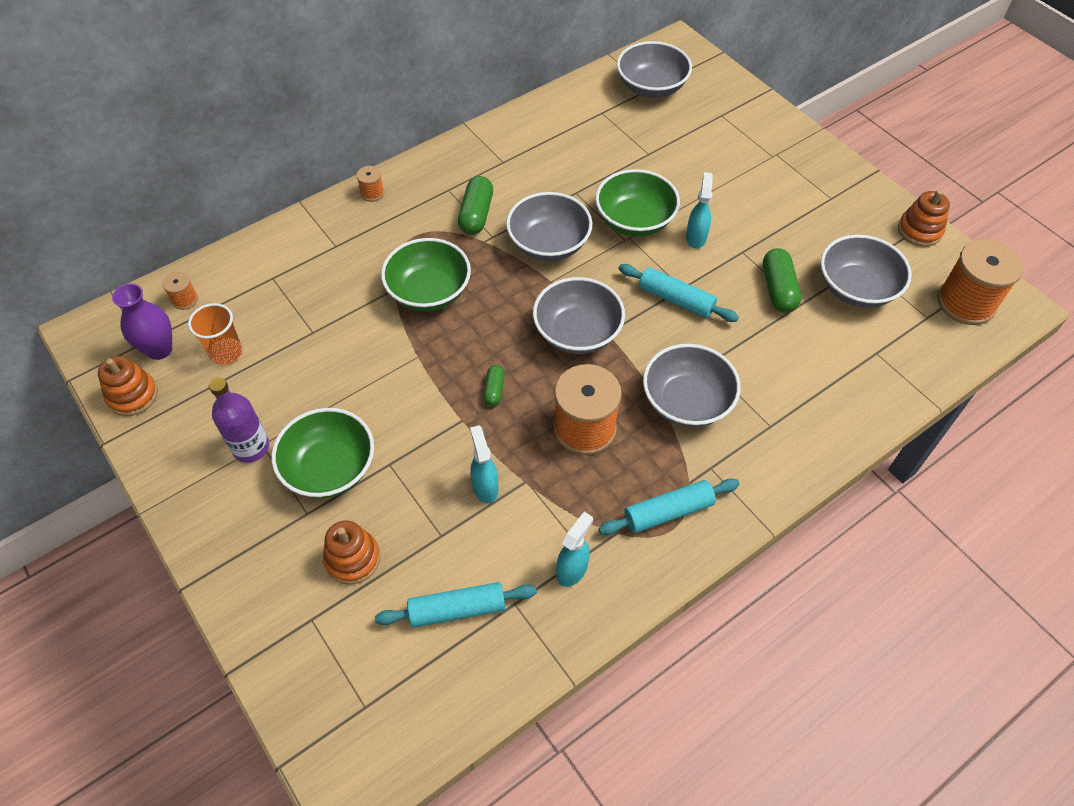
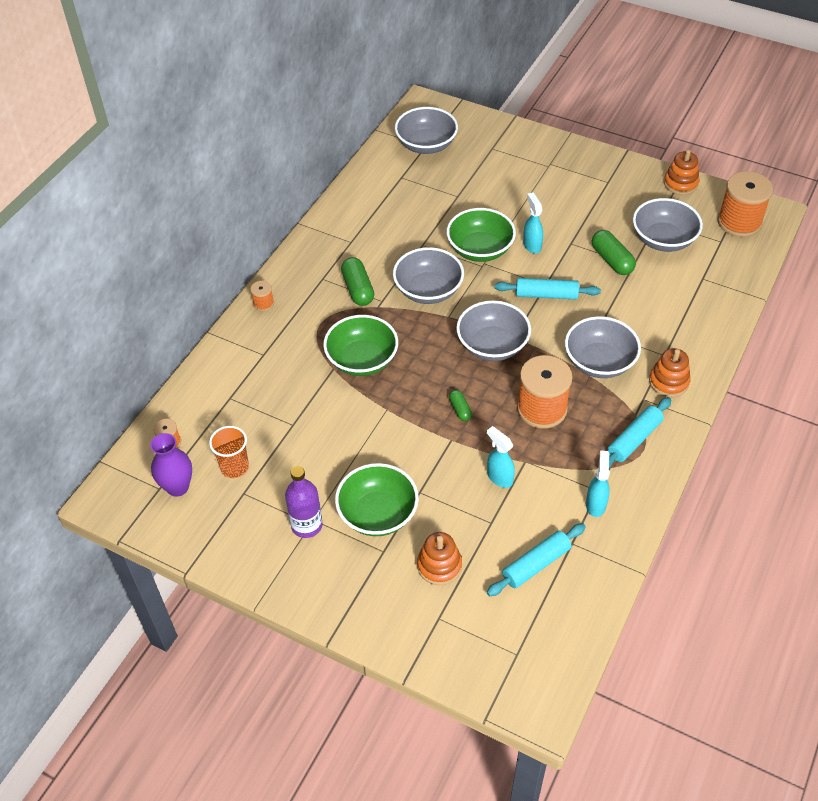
camera: 25 degrees left, 5 degrees down
(133, 395) = (182, 529): orange stacking toy -> orange stacking toy (668, 382)

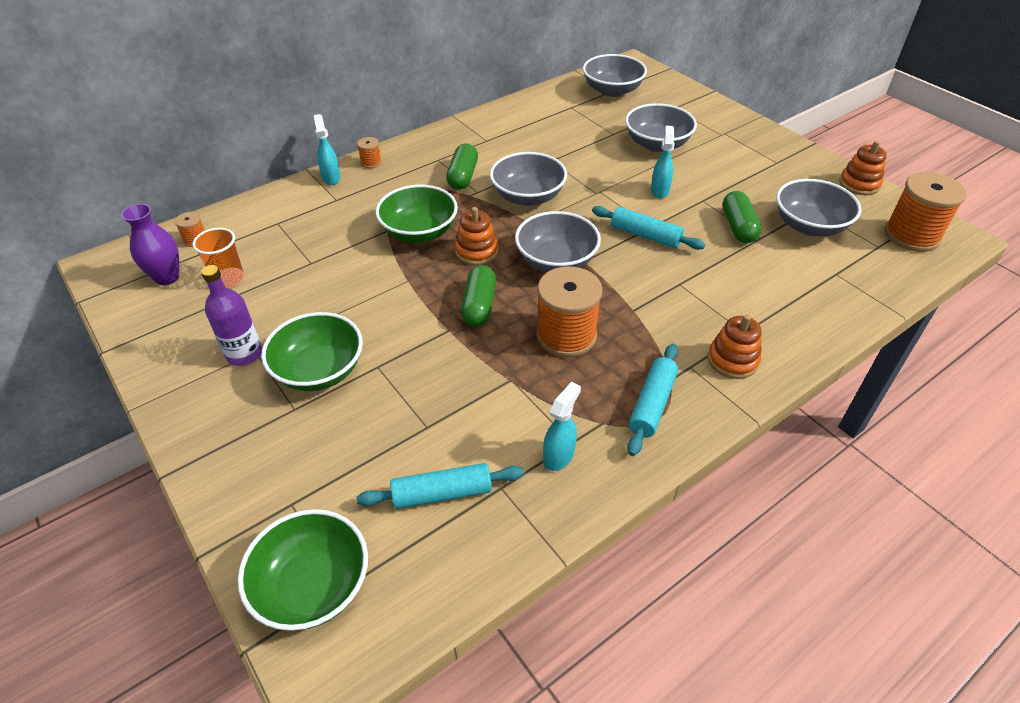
camera: 25 degrees right, 5 degrees down
(439, 565) = (337, 448): orange stacking toy -> orange stacking toy (476, 251)
(460, 409) = (479, 306): green capsule -> green capsule, size x1.75
(480, 249) = (604, 179): green bowl -> green bowl (313, 586)
(499, 477) = (470, 385): turquoise spray bottle -> turquoise spray bottle (331, 178)
(599, 362) = (662, 313): grey bowl -> grey bowl (657, 144)
(634, 439) = (652, 404): turquoise rolling pin -> turquoise rolling pin turned 45 degrees counterclockwise

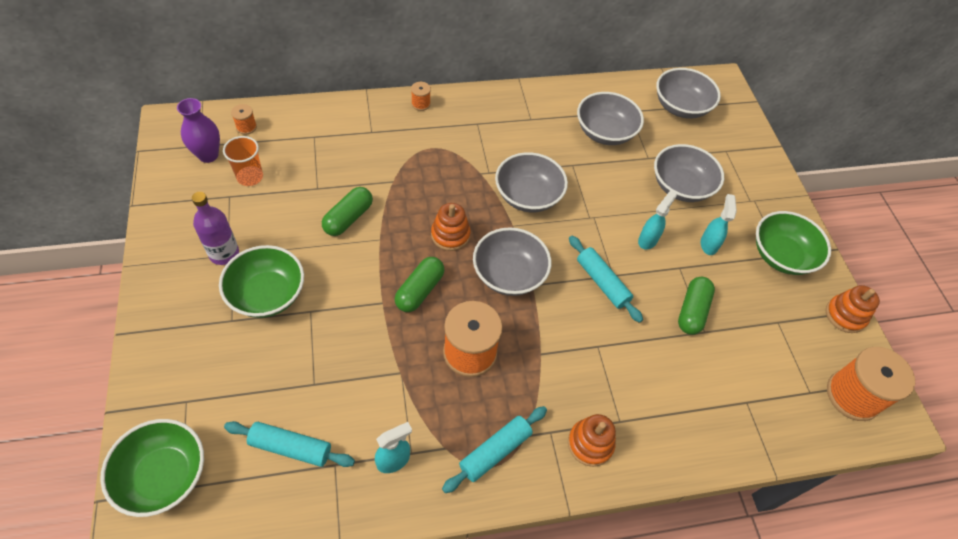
camera: 20 degrees right, 10 degrees up
(331, 178) = (380, 107): turquoise spray bottle -> turquoise spray bottle (708, 244)
(419, 232) = (417, 194): green bowl -> green bowl (781, 256)
(463, 176) = (487, 151): green capsule -> green capsule (348, 218)
(809, 226) = (760, 340): grey bowl -> grey bowl (605, 132)

